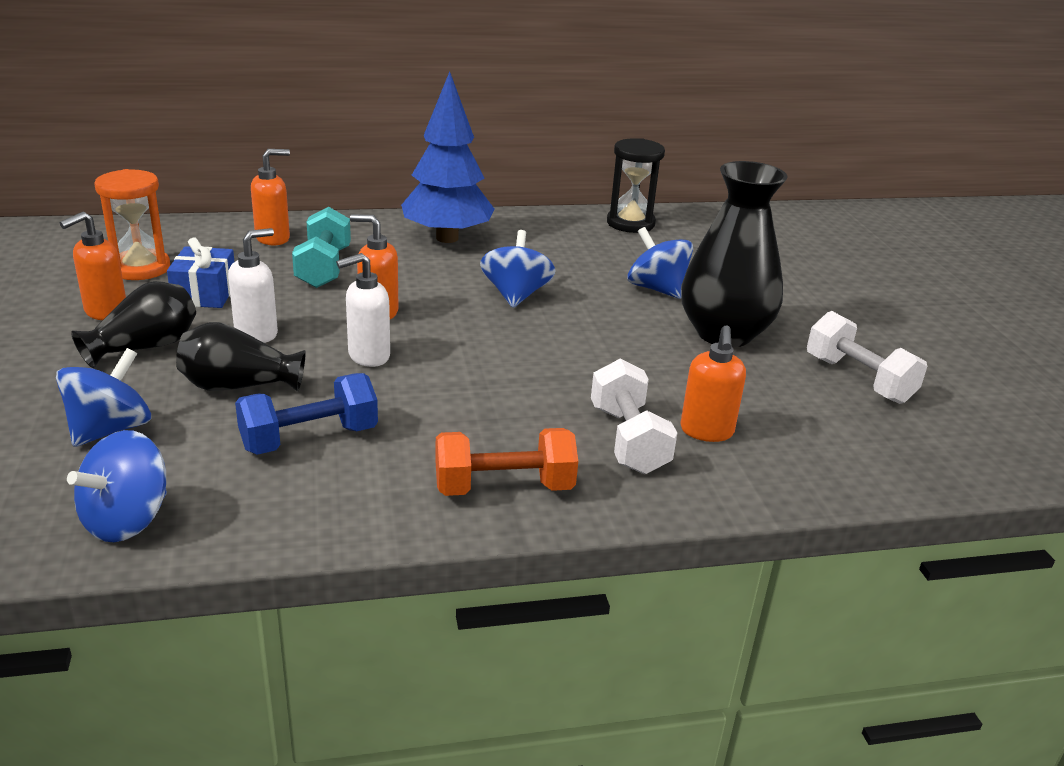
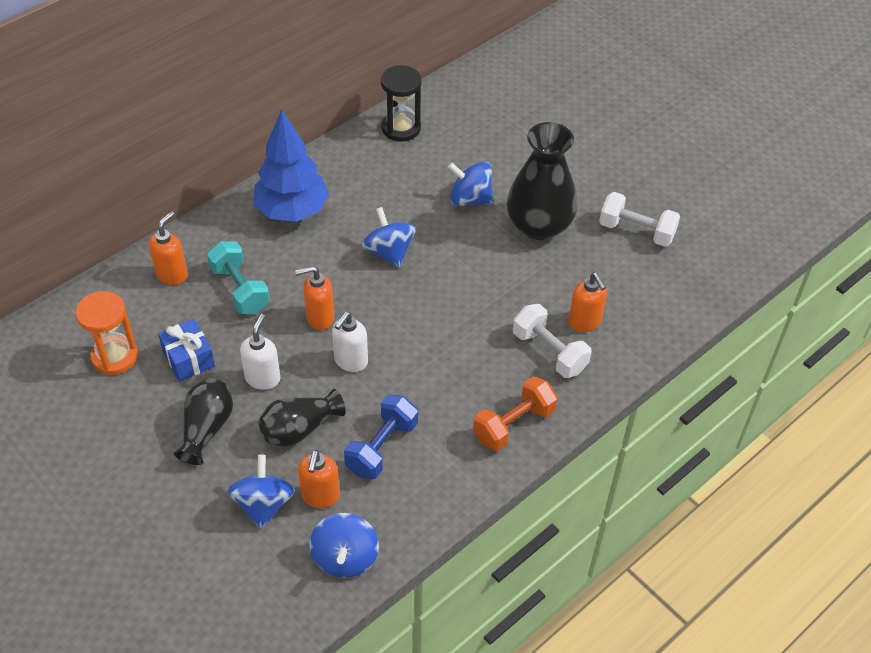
camera: 30 degrees left, 20 degrees up
(105, 312) = (143, 412): orange soap dispenser -> orange soap dispenser (320, 496)

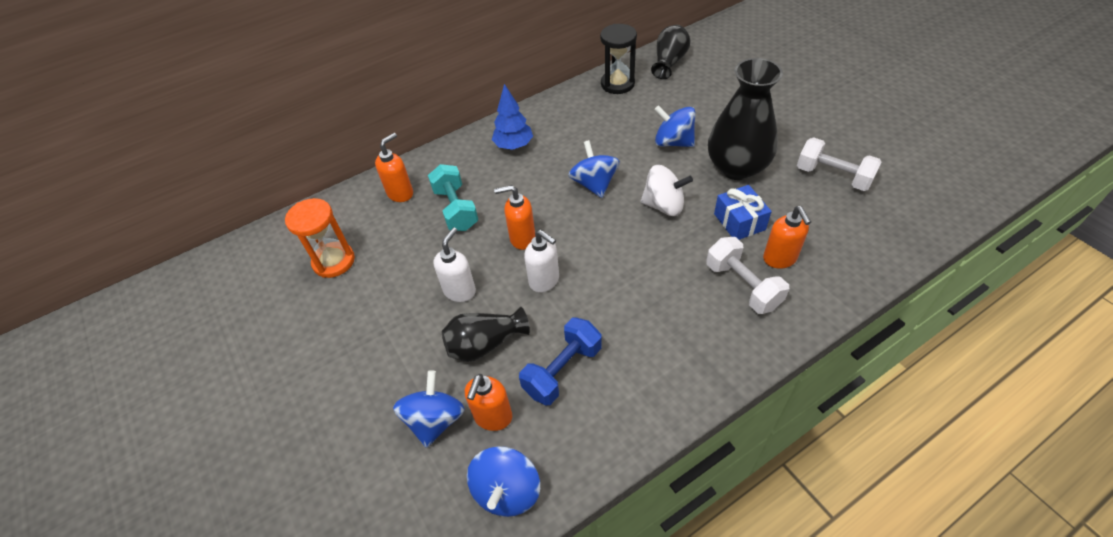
camera: 15 degrees right, 0 degrees up
(188, 358) = (397, 268): blue gift -> blue gift (739, 222)
(206, 428) = (398, 336): black vase -> black vase (669, 62)
(292, 211) = (514, 146): blue tree -> blue tree, size x0.62
(350, 361) = (544, 281): white soap dispenser -> white soap dispenser turned 90 degrees counterclockwise
(465, 272) = (664, 205): none -> white spinning top
(513, 424) = (701, 358): orange dumbbell -> none

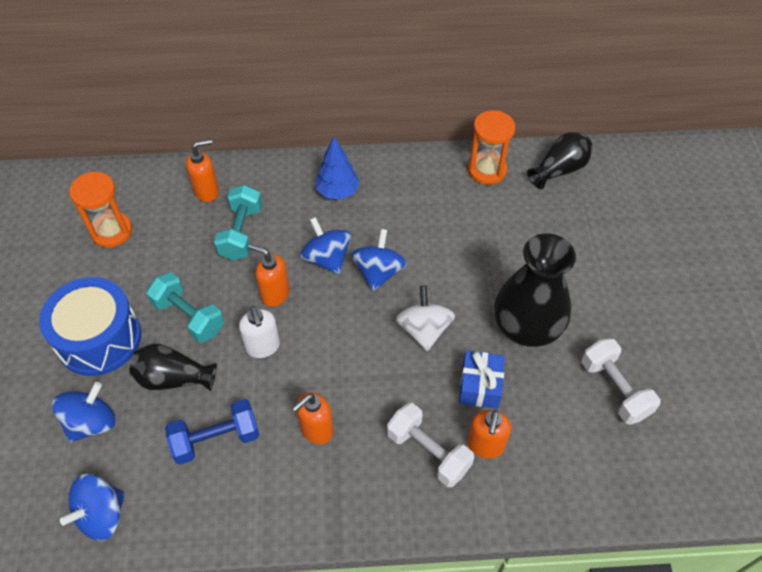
camera: 25 degrees right, 5 degrees up
(388, 349) = (99, 338): none -> blue drum
(460, 291) = (189, 317): white soap dispenser -> turquoise dumbbell
(493, 417) = (135, 447): orange soap dispenser -> orange soap dispenser (316, 430)
(617, 84) = (487, 170): black hourglass -> orange hourglass
(664, 205) = (424, 330): white spinning top -> white spinning top turned 135 degrees counterclockwise
(673, 142) = (488, 266): blue spinning top -> blue spinning top (327, 258)
(742, 286) = (428, 452): white dumbbell -> white dumbbell turned 45 degrees counterclockwise

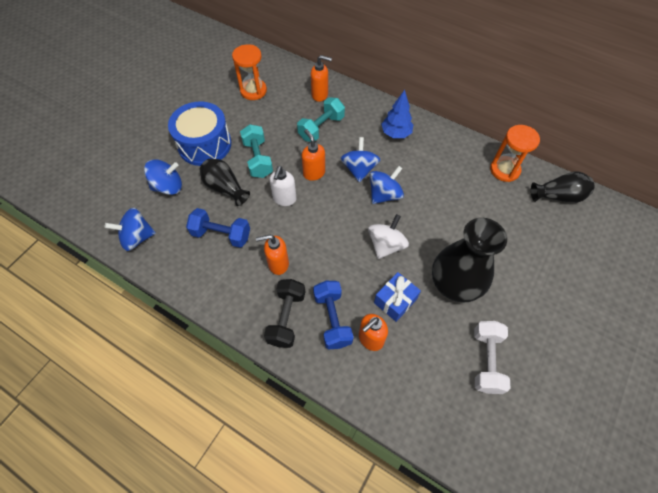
camera: 35 degrees right, 5 degrees up
(375, 485) = (286, 318): none -> black dumbbell
(428, 452) = (332, 319): white dumbbell -> blue dumbbell

